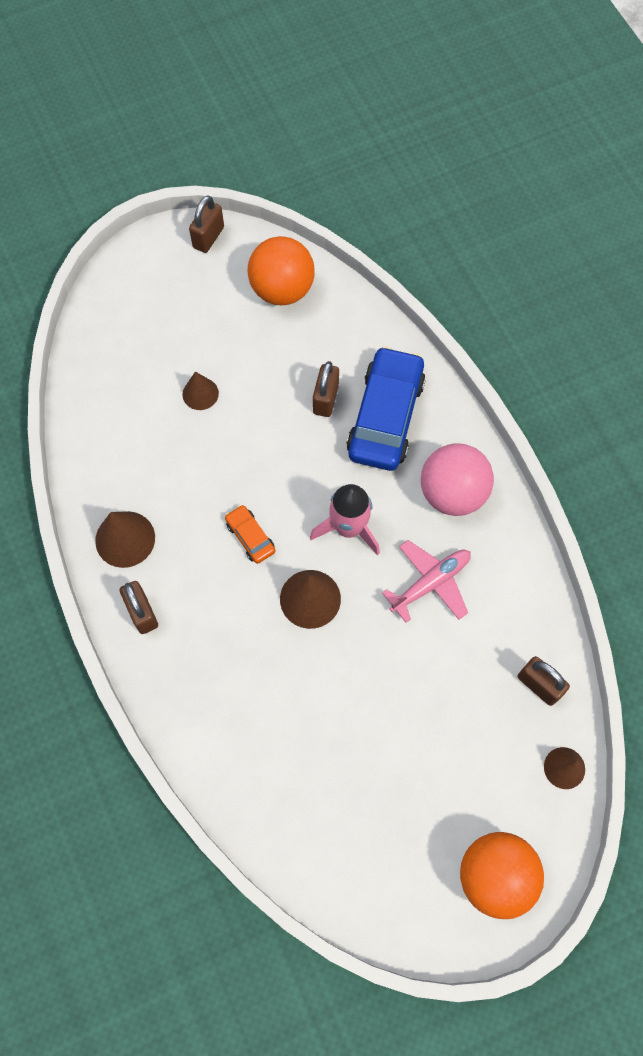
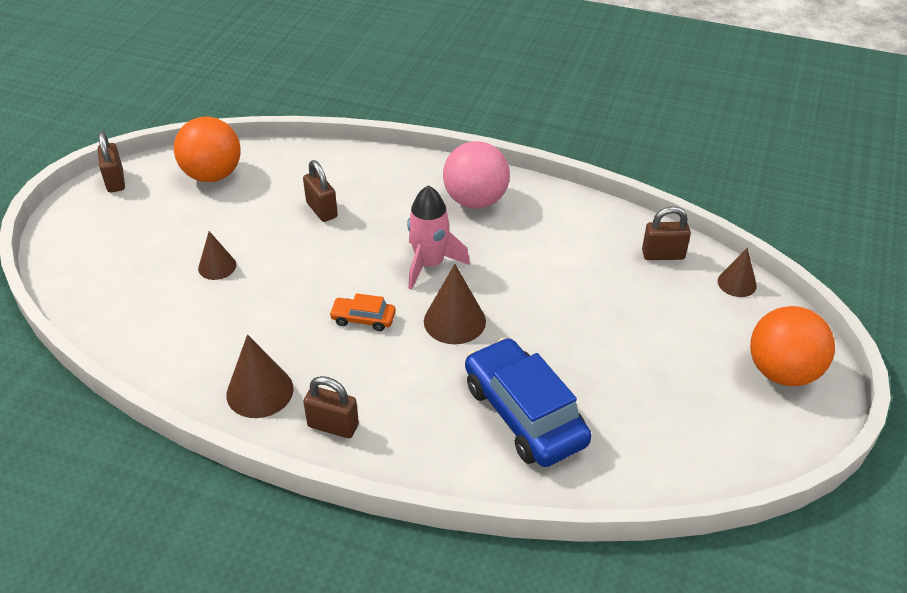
camera: 45 degrees left, 25 degrees down
(385, 417) = (378, 193): blue car -> blue car (524, 414)
(431, 583) = (525, 254): pink plane -> none

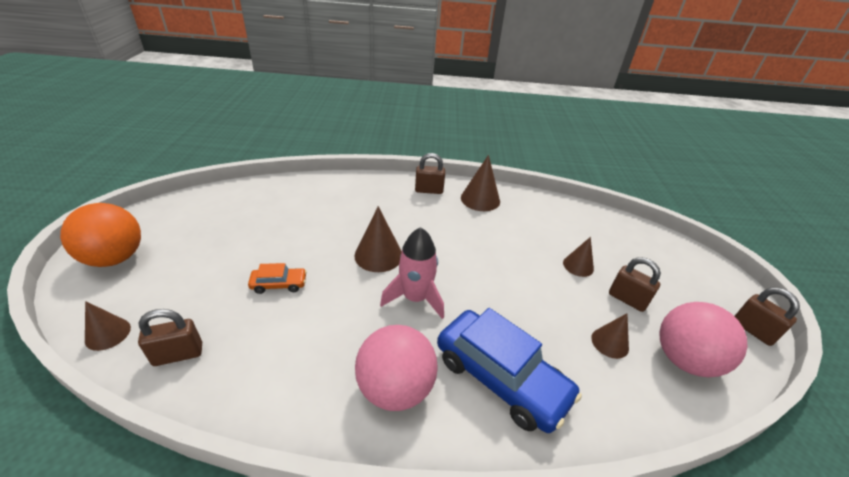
camera: 160 degrees right, 5 degrees down
(213, 175) = (684, 359): orange ball -> pink ball
(265, 196) = (610, 342): none -> brown cone
(322, 210) = (545, 337): brown padlock -> brown padlock (627, 299)
(363, 319) = (445, 246): orange car -> orange car (279, 284)
(524, 414) = (318, 209): blue car -> blue car (500, 377)

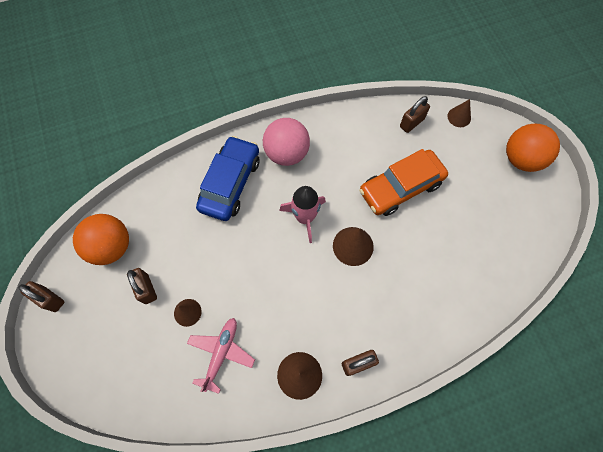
camera: 160 degrees right, 30 degrees up
(279, 284) = (400, 187): orange car -> orange car, size x2.16
(500, 377) = (230, 183): blue car -> blue car turned 90 degrees clockwise
(546, 230) = (221, 353): none -> pink plane
(610, 342) = (162, 239): brown cone -> none
(627, 299) = (146, 289): brown padlock -> brown padlock turned 45 degrees clockwise
(684, 359) = (111, 247): pink ball -> orange ball

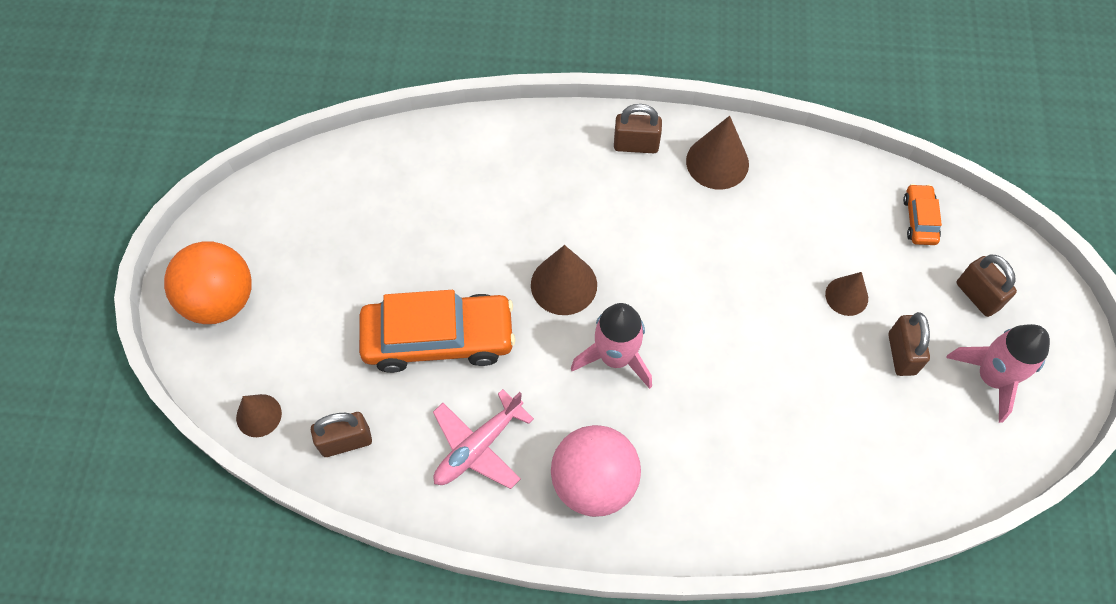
camera: 155 degrees left, 5 degrees down
(50, 299) = (1058, 401): brown padlock -> brown padlock (977, 296)
(91, 297) = (991, 377): none -> pink rocket
(111, 247) = (947, 444): orange ball -> none
(152, 392) = (919, 219): none -> orange car
(221, 353) = (813, 227): pink plane -> pink plane (478, 447)
(230, 183) = (715, 469): blue car -> none

